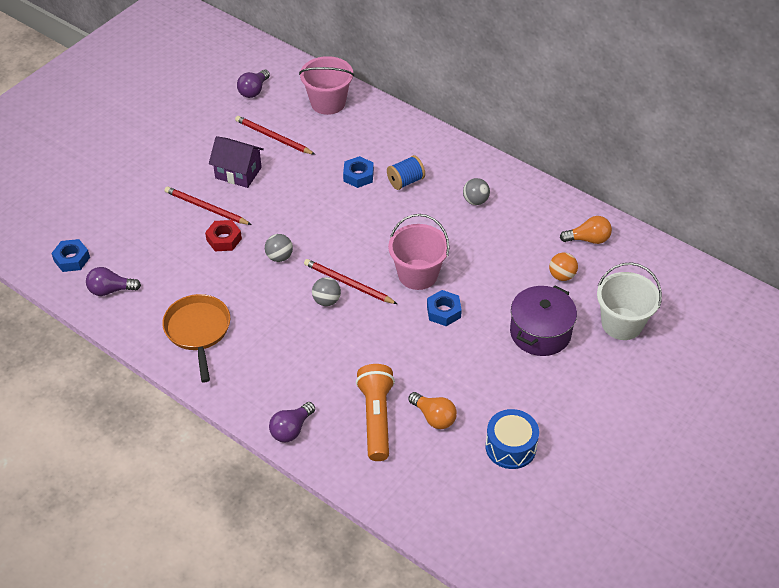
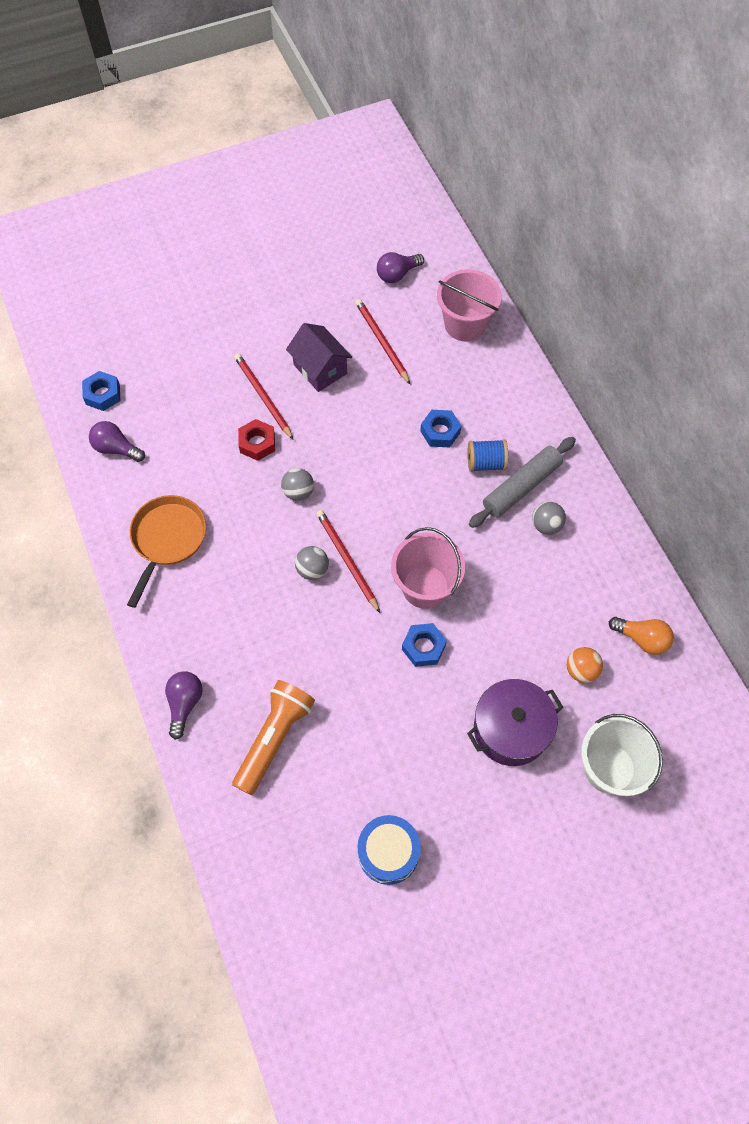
camera: 30 degrees right, 15 degrees up
(291, 429) = (185, 704): purple light bulb -> purple light bulb turned 120 degrees clockwise
(434, 417) = (332, 770): orange light bulb -> none
(441, 185) = (521, 487): none -> grey rolling pin

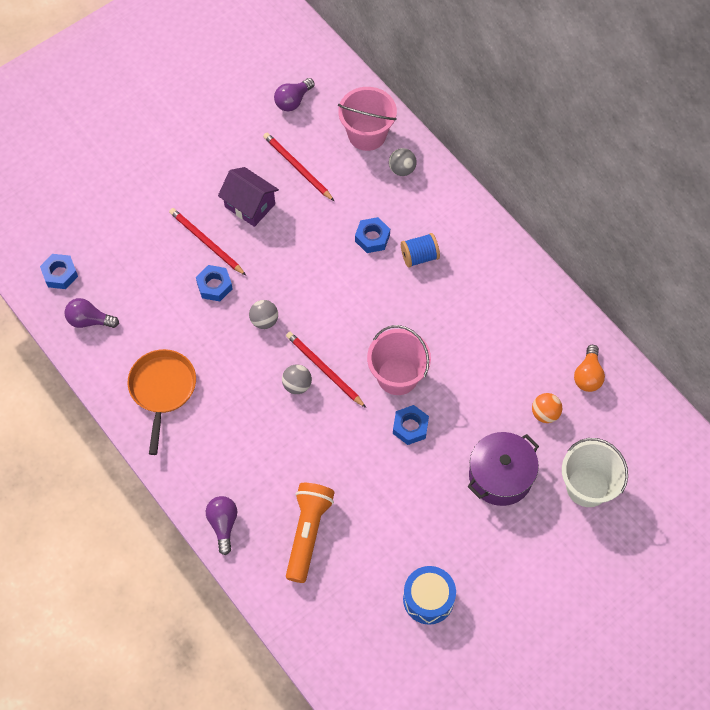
camera: 15 degrees left, 0 degrees up
(257, 443) = (214, 286): red nut -> blue nut
(521, 487) = (455, 270): grey rolling pin -> none
(546, 525) = (485, 298): grey ball -> grey ball (402, 169)
(642, 639) = (588, 375): orange light bulb -> orange light bulb turned 90 degrees clockwise

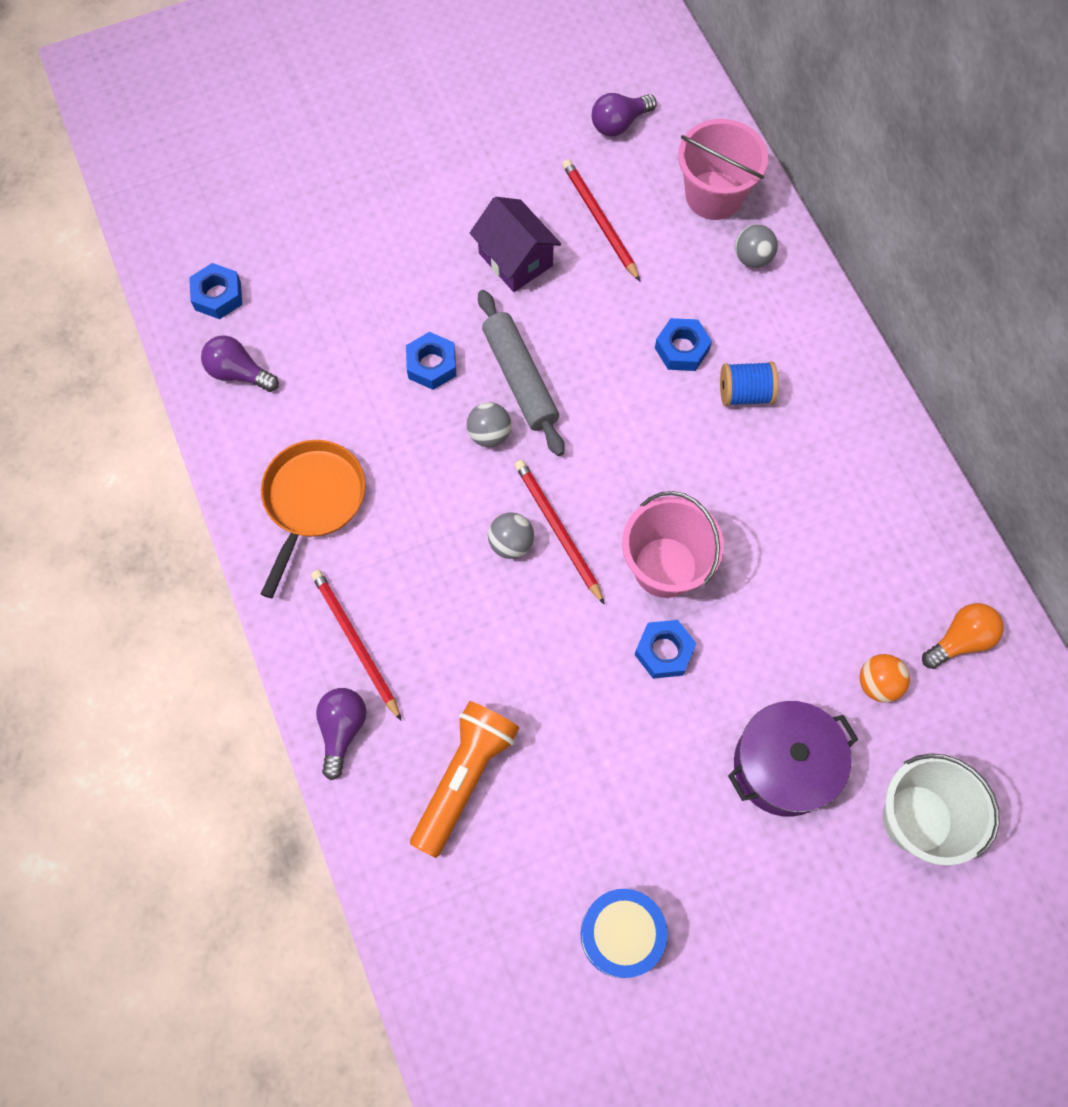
camera: 15 degrees right, 5 degrees up
(206, 242) = (438, 299): red pencil -> red pencil (355, 642)
(274, 281) = (520, 378): none -> grey rolling pin
(588, 375) = (960, 640): orange light bulb -> orange light bulb turned 150 degrees counterclockwise

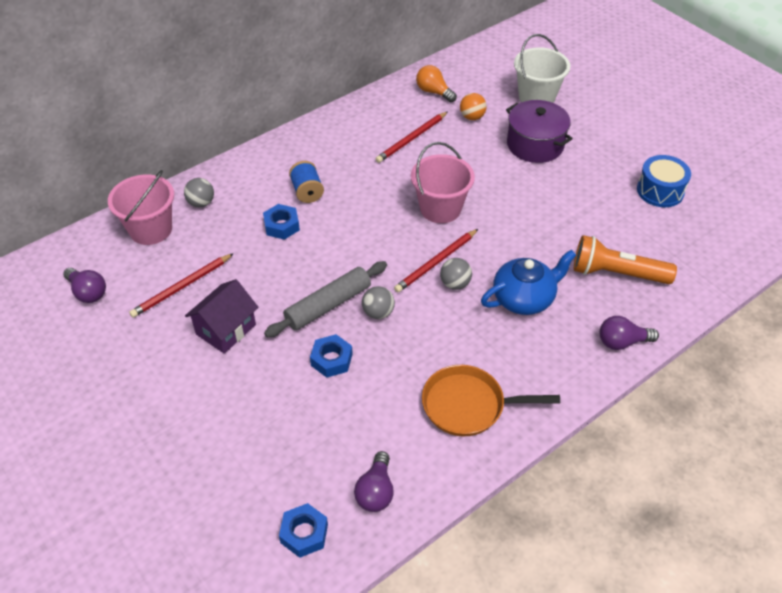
camera: 105 degrees left, 20 degrees down
(355, 642) = (561, 350): red pencil -> red pencil (411, 139)
(457, 627) = (524, 298): none -> blue teapot
(664, 651) = (494, 200): blue nut -> none

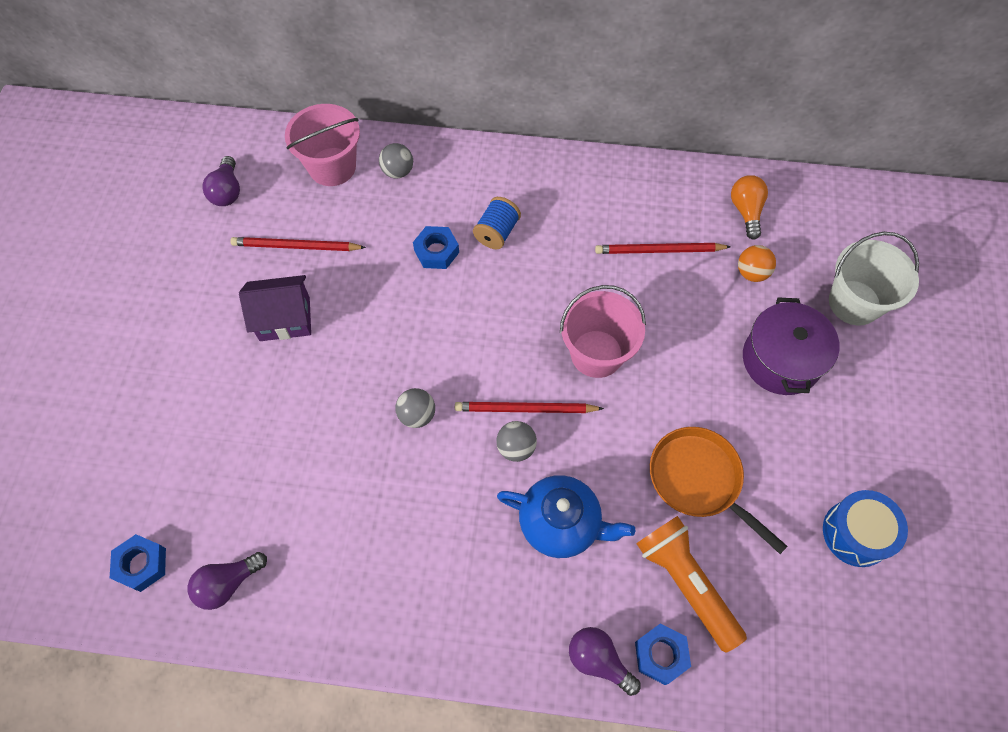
camera: 45 degrees right, 15 degrees up
(328, 305) = (385, 369): grey rolling pin -> none
(331, 360) = (330, 426): blue nut -> blue nut (660, 655)
(469, 405) = (386, 582): orange pan -> orange pan (699, 480)

